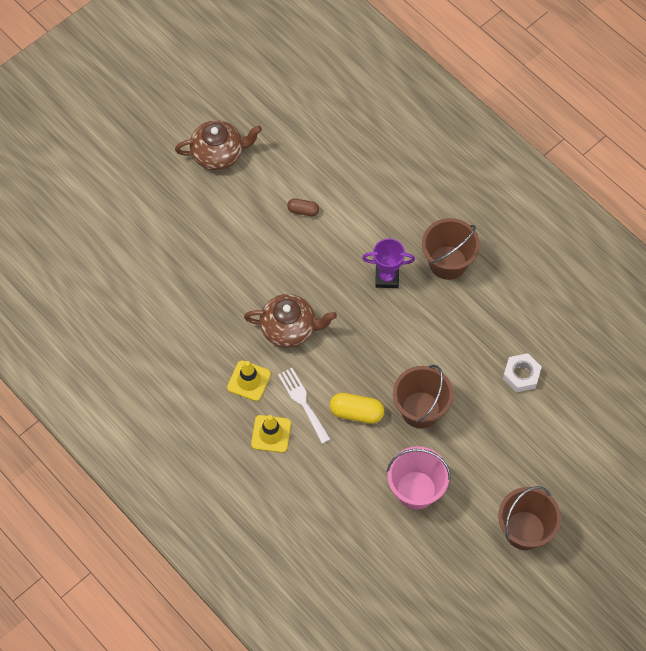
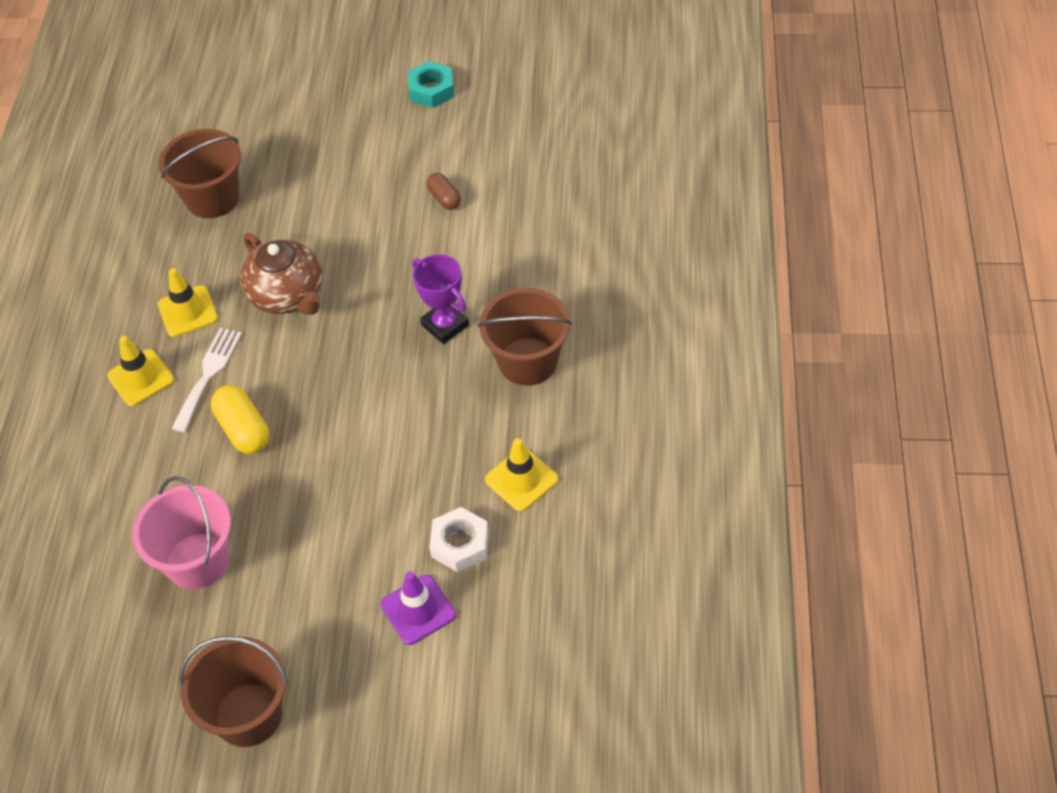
camera: 50 degrees right, 10 degrees down
(218, 154) = (431, 90): brown teapot -> turquoise nut
(420, 410) = (308, 484): brown bucket -> brown bucket (212, 198)
(512, 322) = (521, 479): none -> yellow traffic cone
(539, 420) = (418, 610): none -> purple traffic cone

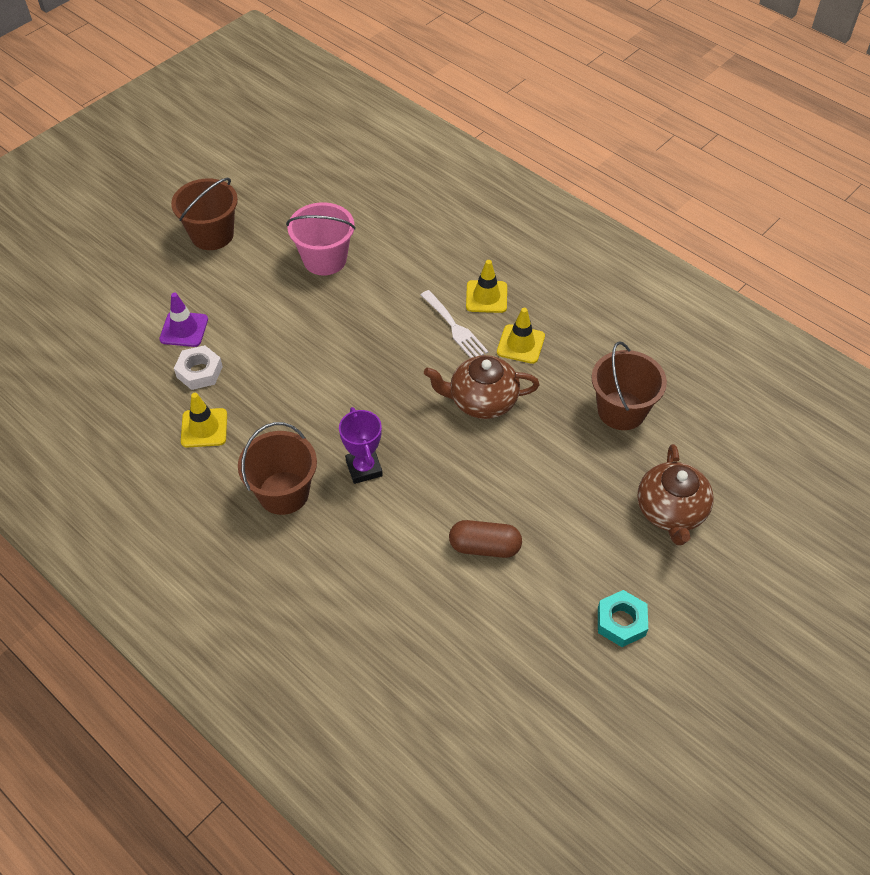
camera: 125 degrees right, 0 degrees up
(243, 430) = (393, 322): yellow capsule -> none
(299, 115) = (671, 511): none -> brown teapot
(444, 198) = (484, 547): brown capsule -> brown capsule, size x1.60
(445, 325) = (364, 468): purple trophy -> purple trophy turned 75 degrees clockwise

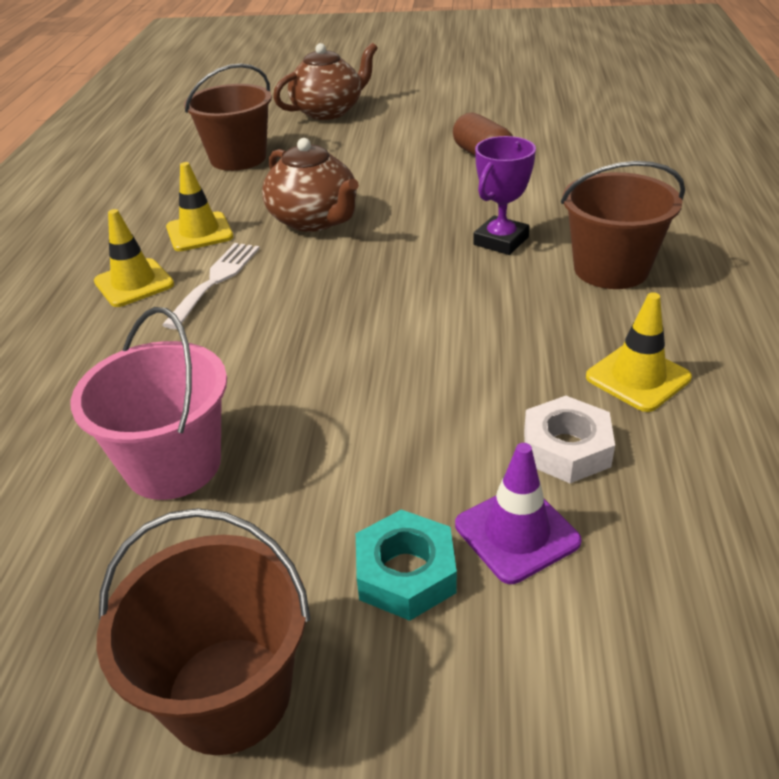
camera: 125 degrees left, 15 degrees down
(621, 622) = (457, 96): turquoise nut -> turquoise nut (405, 573)

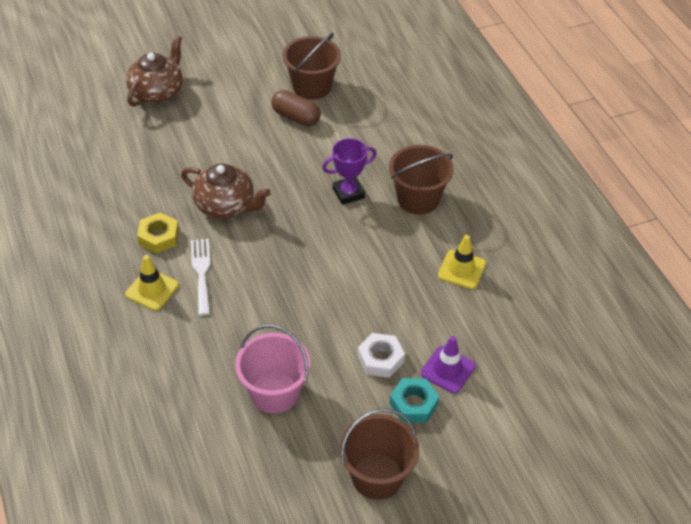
camera: 30 degrees left, 10 degrees up
(199, 232) = (159, 237): yellow traffic cone -> yellow nut
(238, 158) = (128, 160): brown bucket -> brown bucket (312, 86)
(501, 241) = (348, 193): purple trophy -> purple trophy turned 60 degrees clockwise
(566, 448) = (448, 321): white nut -> white nut (380, 359)

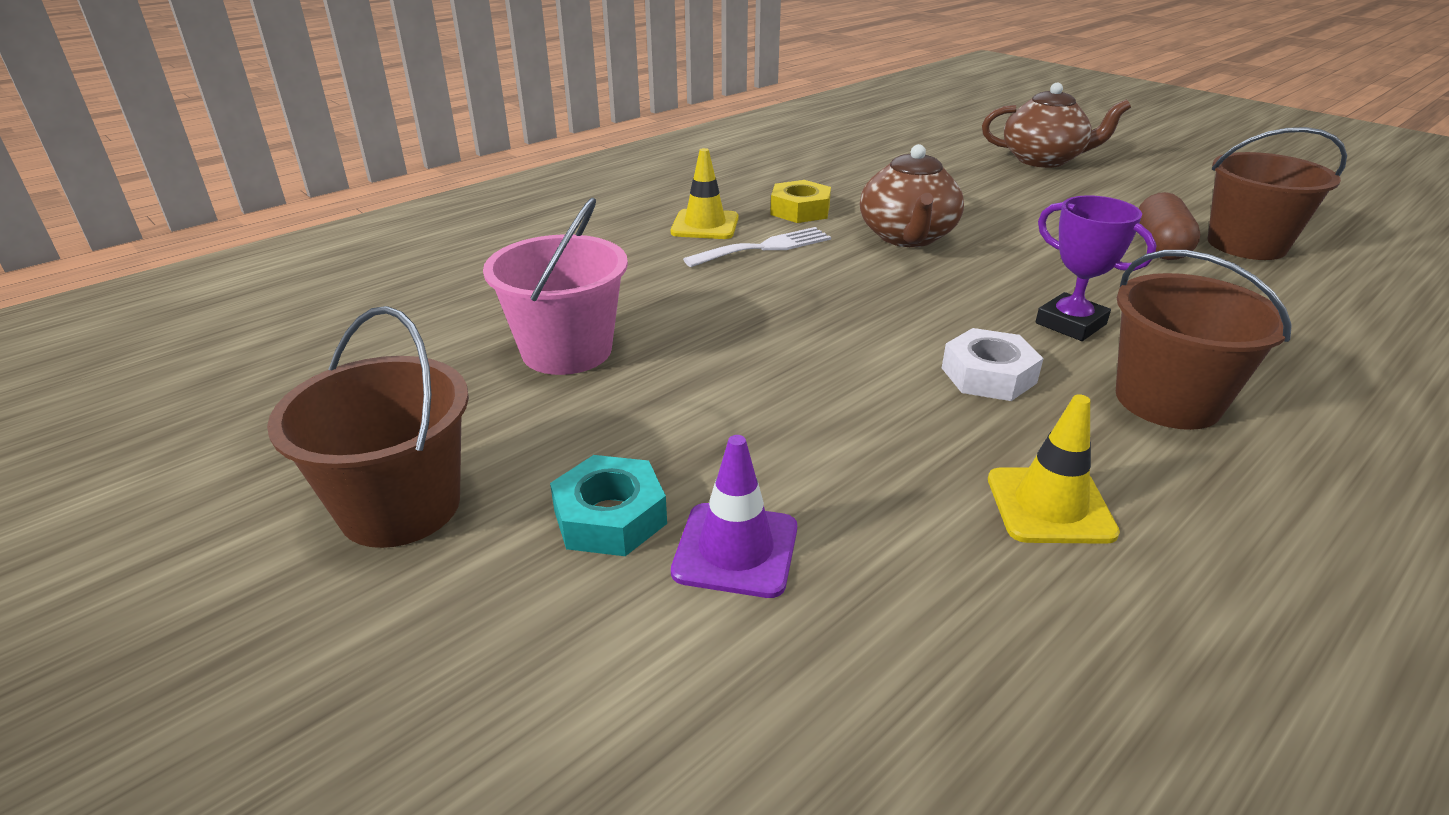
camera: 70 degrees right, 15 degrees down
(380, 359) = (706, 445): white nut -> white nut (988, 375)

